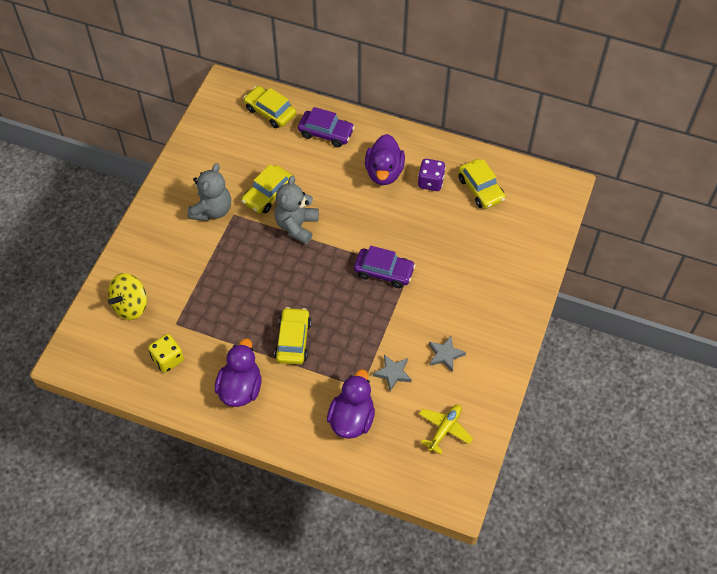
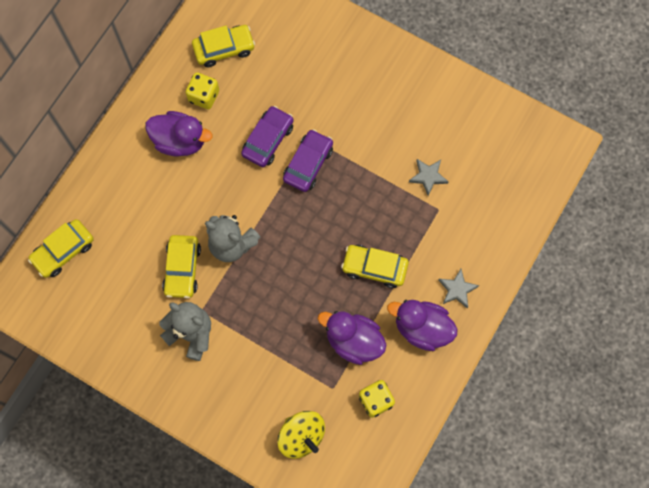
camera: 80 degrees left, 15 degrees up
(268, 194) = (182, 269): yellow car -> yellow car turned 45 degrees clockwise
(326, 133) = (110, 193): purple car -> purple car (268, 140)
(352, 419) = (472, 224): purple duck -> purple duck (353, 341)
(430, 182) = (204, 96): purple dice -> yellow dice
(444, 429) = (495, 141): yellow plane -> none
(445, 355) = (415, 124): grey star -> grey star (457, 289)

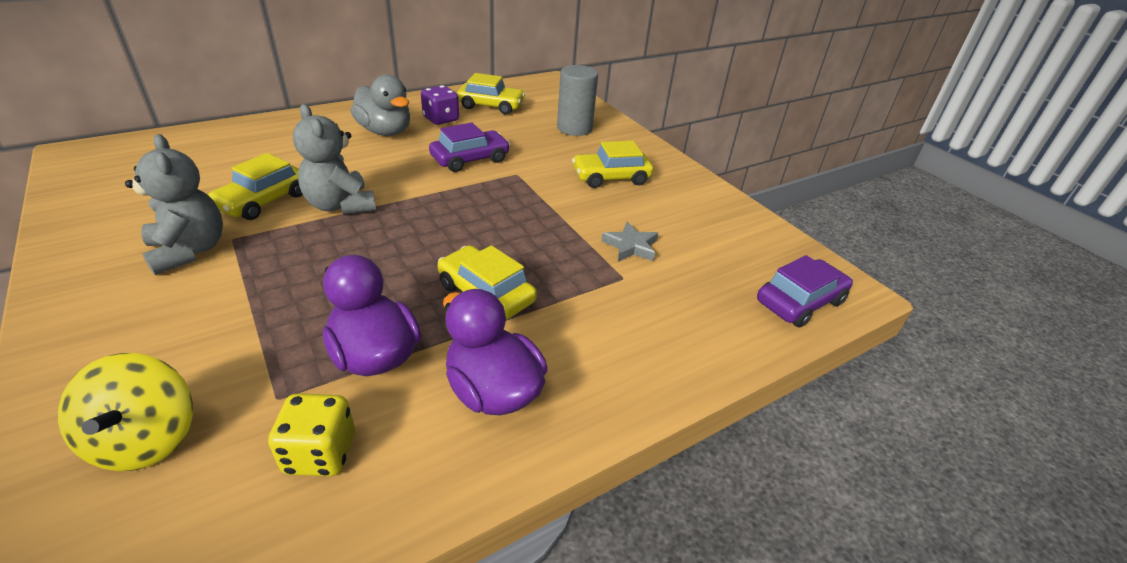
camera: 25 degrees right, 35 degrees down
(63, 251) = (178, 147): yellow car -> yellow car (611, 177)
(180, 141) = (385, 132): purple duck -> grey duck
(204, 96) = (441, 119): yellow dice -> purple dice
(308, 164) = (494, 187): purple car -> purple car (799, 302)
(310, 45) = (574, 128): none -> grey cylinder
(457, 289) = (589, 370): grey star -> none

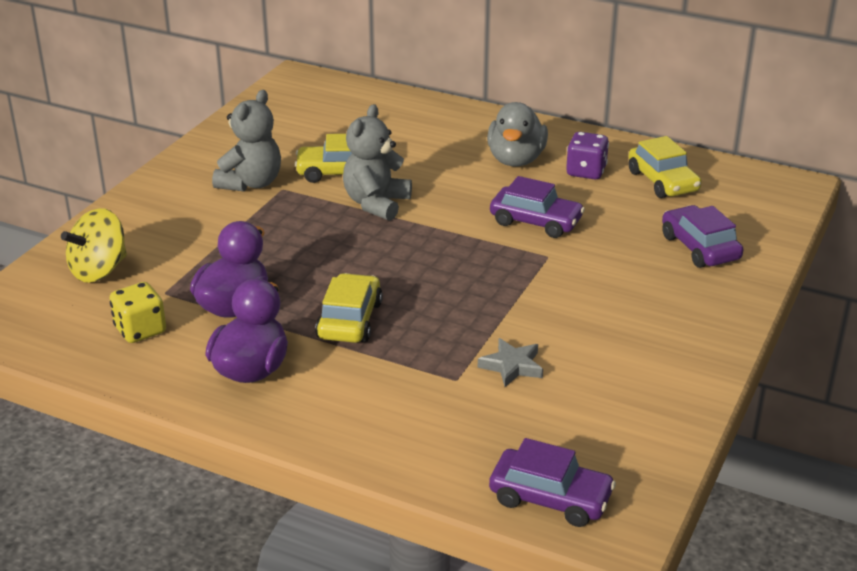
camera: 60 degrees right, 5 degrees down
(574, 128) = (699, 247): grey cylinder -> purple car
(611, 177) = (626, 310): yellow car -> none

